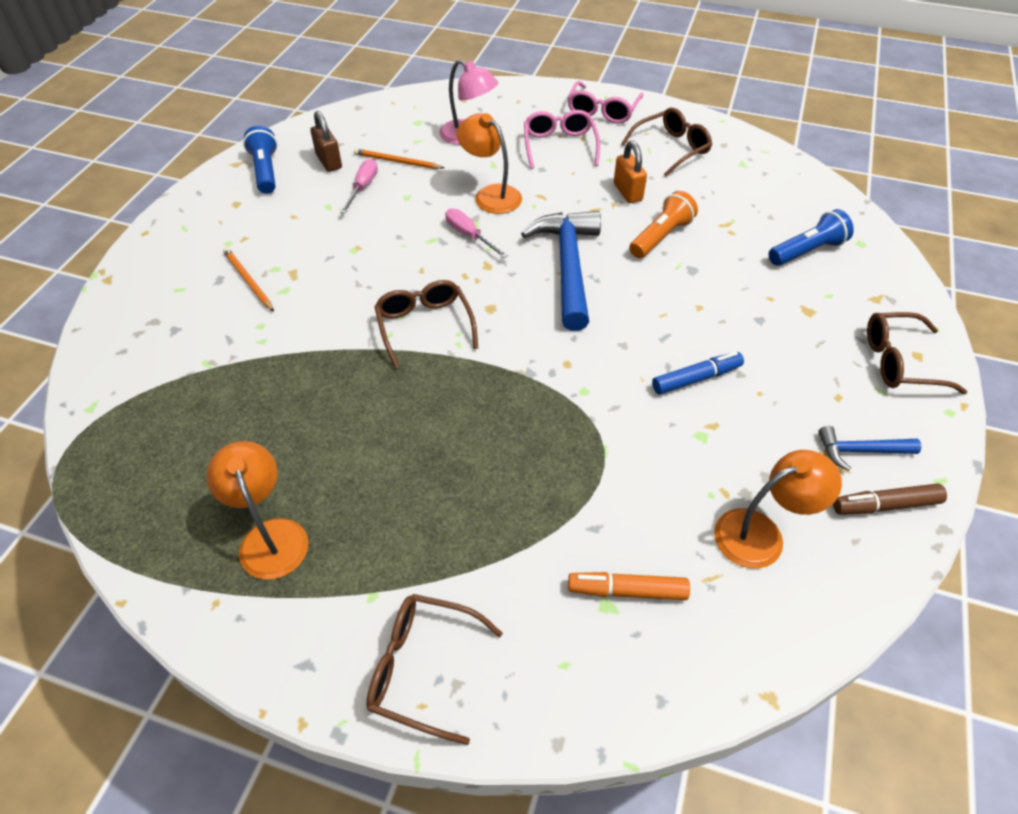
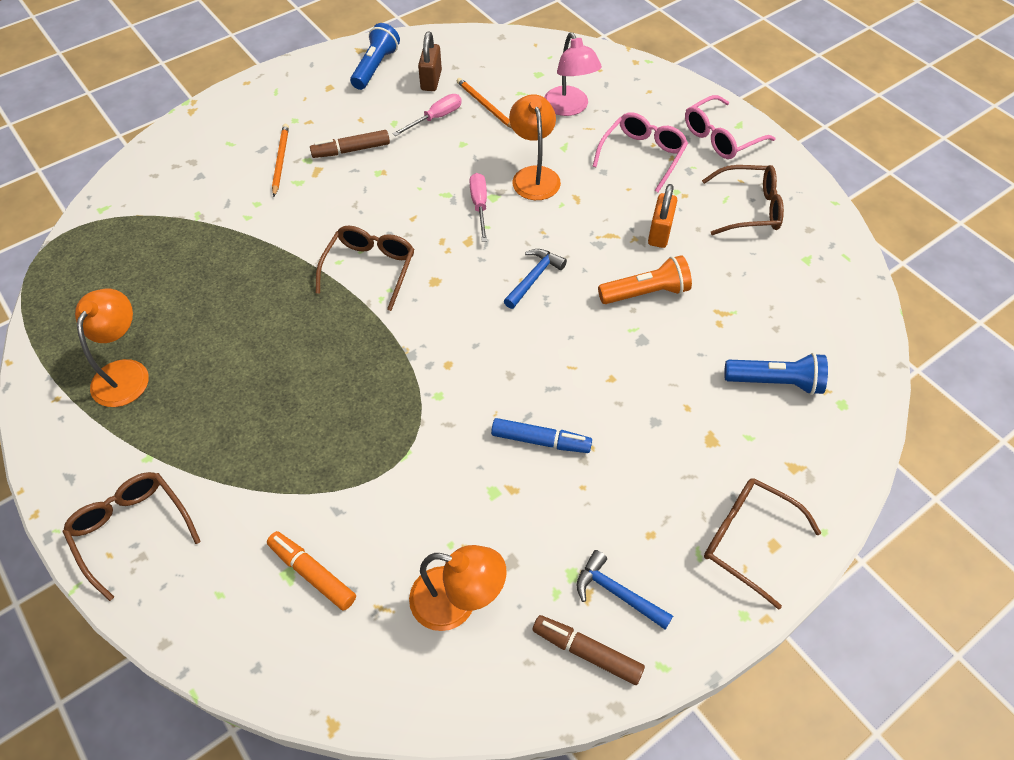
camera: 35 degrees right, 5 degrees up
(310, 243) = (351, 150): none -> brown marker
(568, 267) = (534, 278): blue hammer -> blue hammer, size x0.50

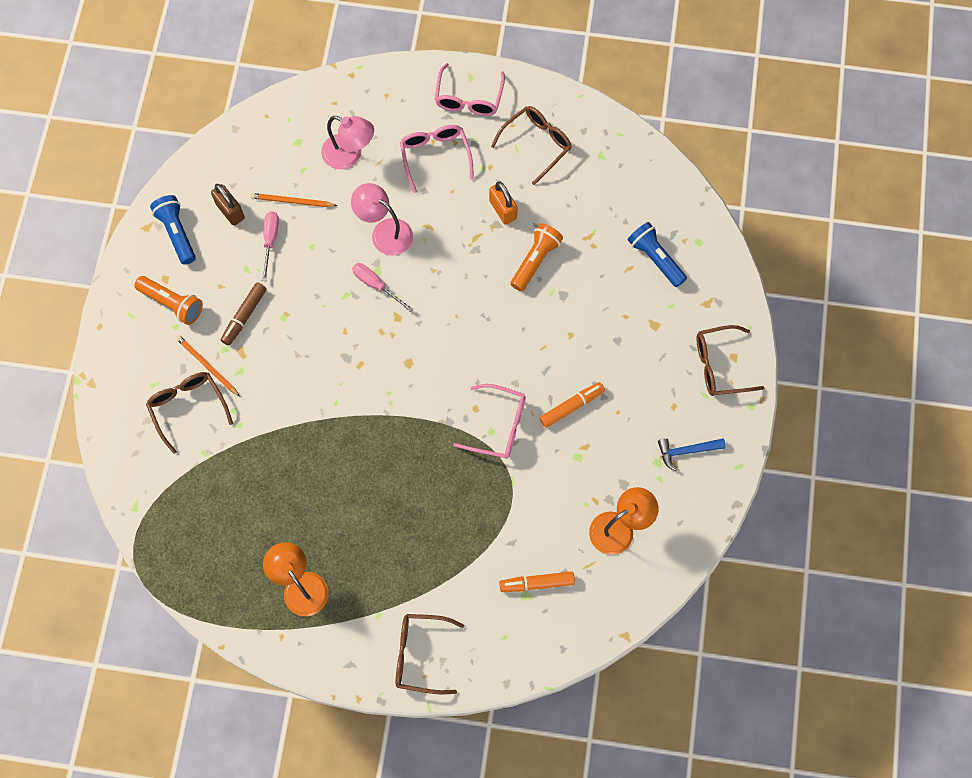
camera: 45 degrees left, 15 degrees up
(312, 105) = (172, 304): none -> orange flashlight
(370, 269) = (361, 390): brown glasses -> brown glasses (188, 408)
(450, 396) = (498, 426): none -> pink glasses
(534, 175) = (385, 232): orange lamp -> pink lamp
(534, 278) = (463, 308): blue hammer -> none
(540, 440) = (571, 406): blue marker -> orange marker
(587, 652) = (700, 492): brown marker -> none
(775, 382) = (655, 258): blue flashlight -> blue flashlight turned 90 degrees counterclockwise

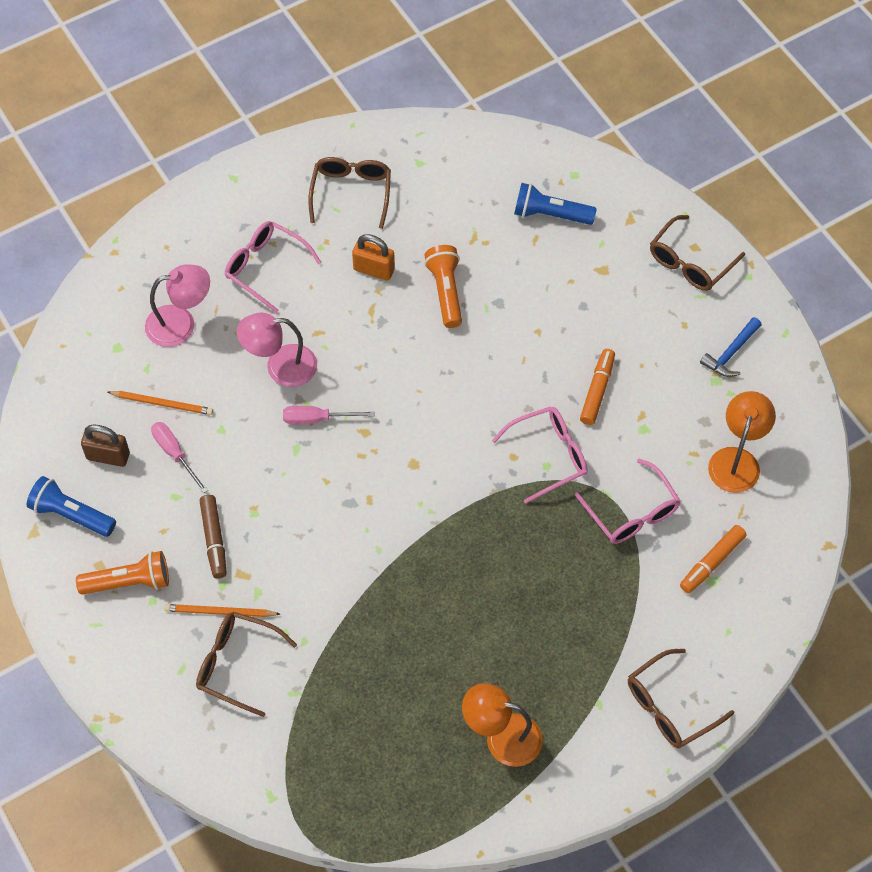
camera: 40 degrees left, 10 degrees down
(292, 201) = (162, 404): orange pencil -> orange pencil turned 135 degrees counterclockwise
(469, 98) = (249, 196): pink glasses -> pink glasses (631, 512)

